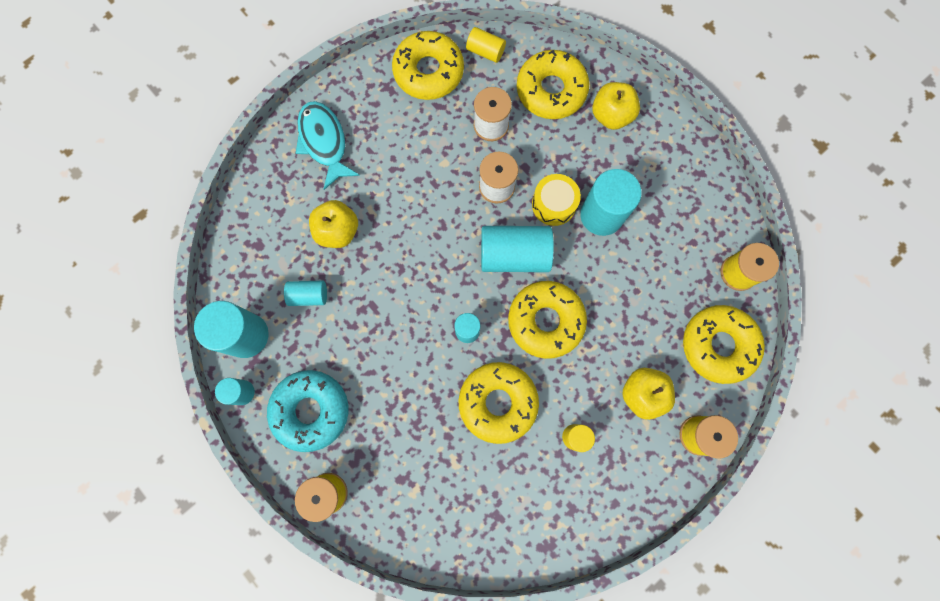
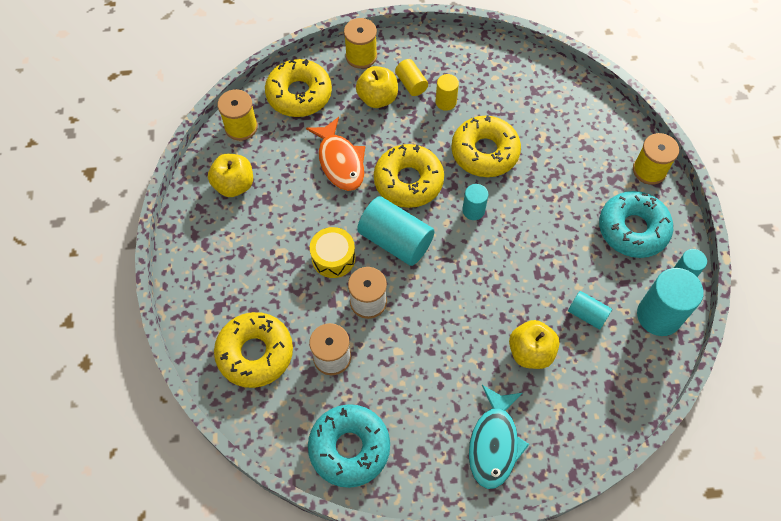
camera: 145 degrees left, 15 degrees down
(428, 71) = (349, 448): yellow donut -> turquoise donut
(485, 51) = (282, 431): yellow cylinder -> yellow cylinder (411, 84)
(601, 215) = (303, 226): turquoise cylinder -> none
(611, 115) = (225, 297): yellow apple -> yellow apple (234, 185)
(621, 299) = (340, 161): none -> orange fish

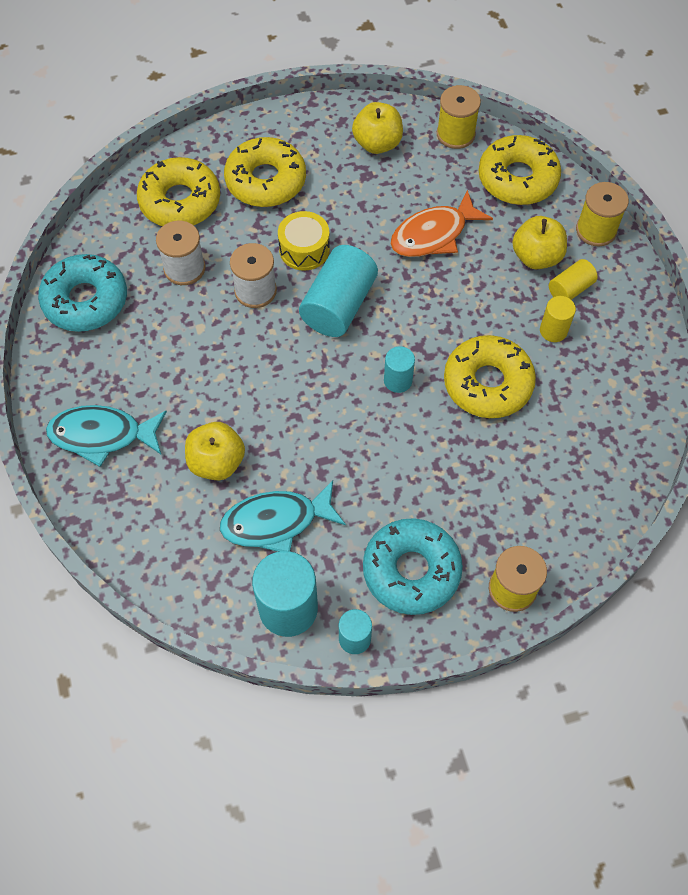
camera: 80 degrees right, 0 degrees up
(408, 181) = (423, 306): yellow donut -> yellow donut (266, 181)
(587, 314) = (276, 522): turquoise cylinder -> turquoise fish

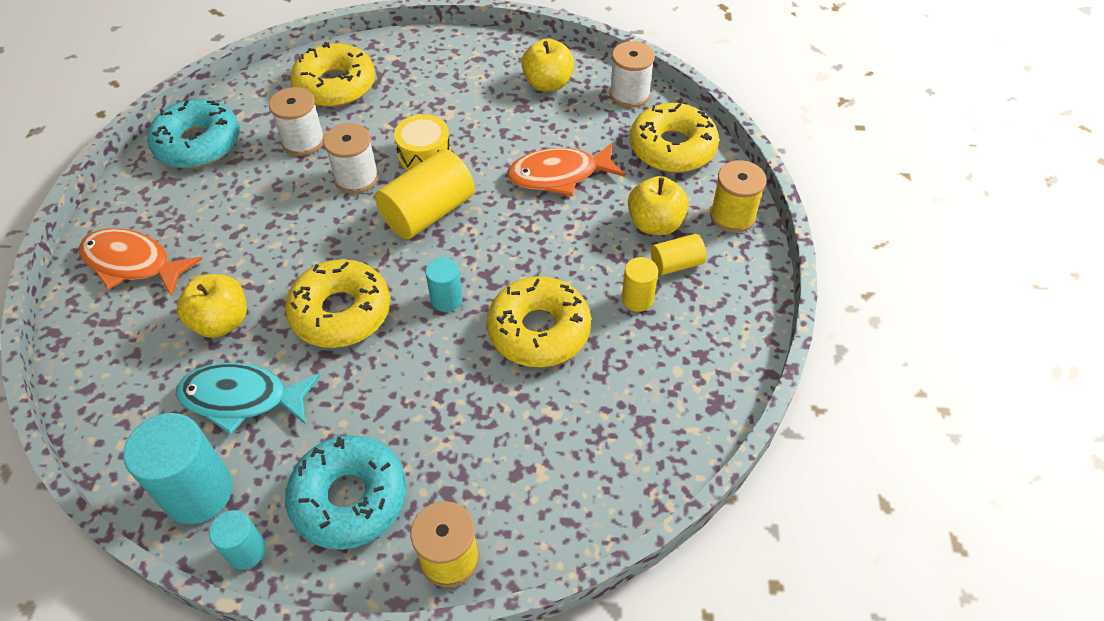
camera: 20 degrees right, 10 degrees down
(102, 435) = (133, 263): turquoise fish -> orange fish
(266, 181) = (424, 88): yellow donut -> yellow donut (341, 312)
(338, 305) = (428, 213): turquoise cylinder -> yellow cylinder
(455, 134) = (629, 94): yellow spool -> white spool

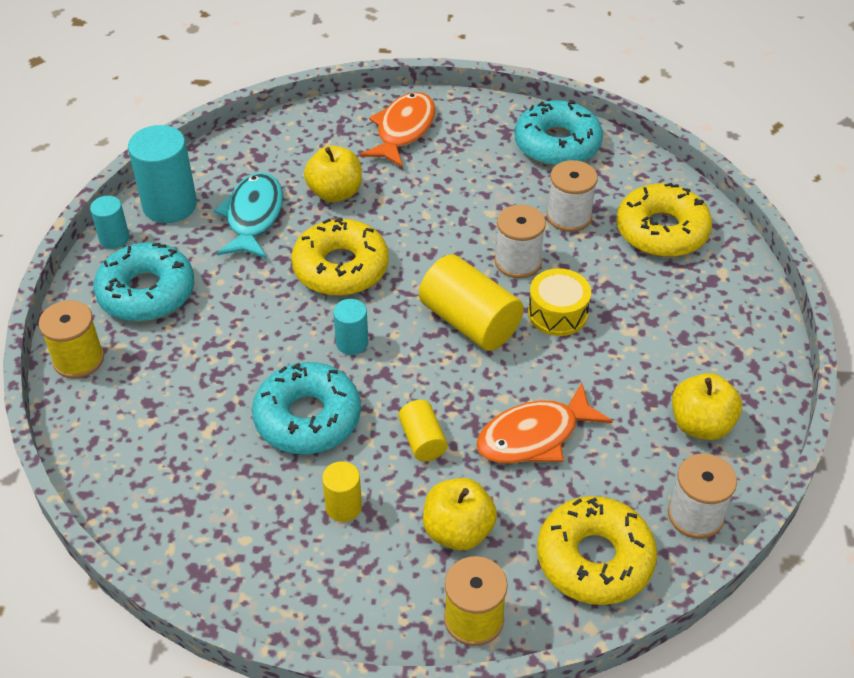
camera: 90 degrees right, 5 degrees down
(539, 330) = (307, 418): yellow donut -> turquoise donut
(559, 175) = (534, 436): orange fish -> orange fish turned 105 degrees counterclockwise
(676, 264) = (394, 549): yellow cylinder -> yellow cylinder (422, 440)

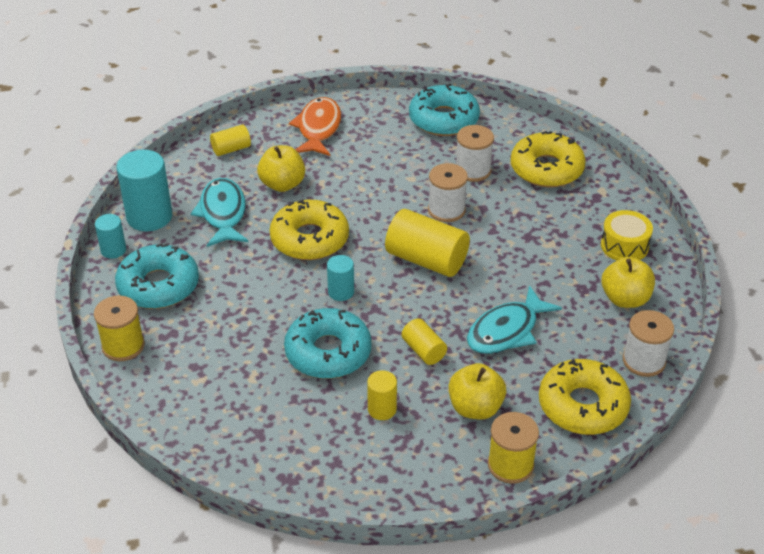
camera: 15 degrees left, 5 degrees down
(293, 138) = (231, 149): none -> yellow cylinder
(534, 436) = (507, 331): orange fish -> turquoise fish
(557, 313) = (491, 241): yellow drum -> yellow drum (624, 246)

